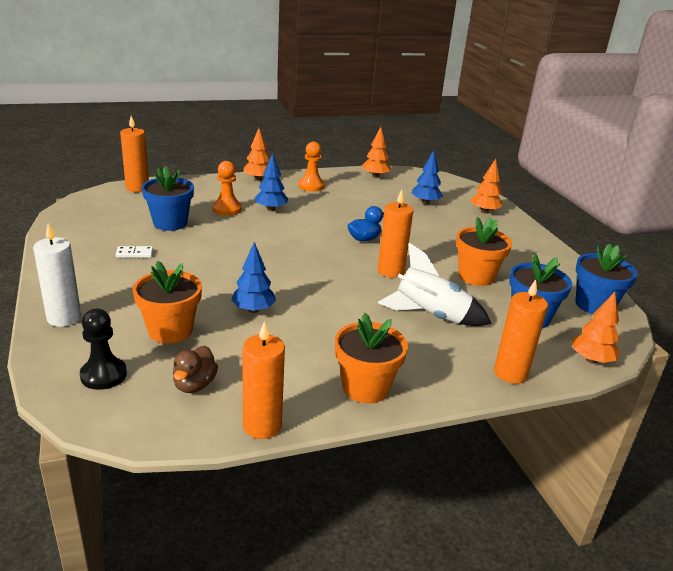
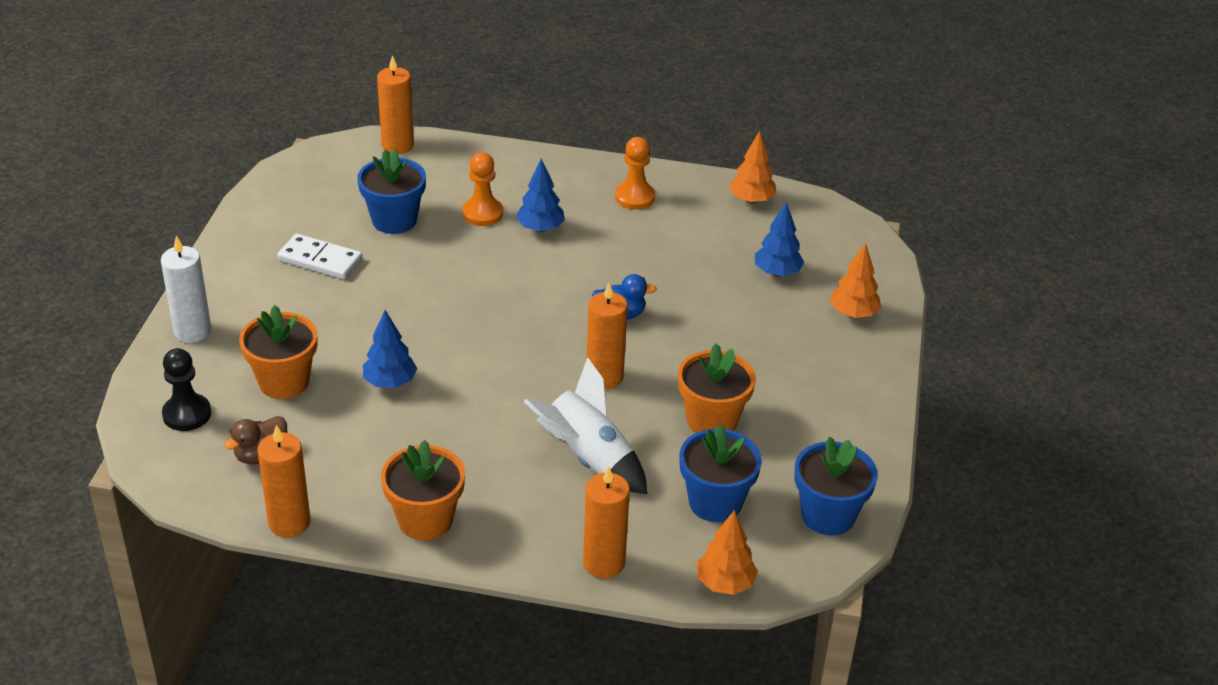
camera: 30 degrees right, 10 degrees up
(135, 254) = (320, 260): white domino -> white domino, size x1.73
(258, 179) = (569, 166): orange tree -> none

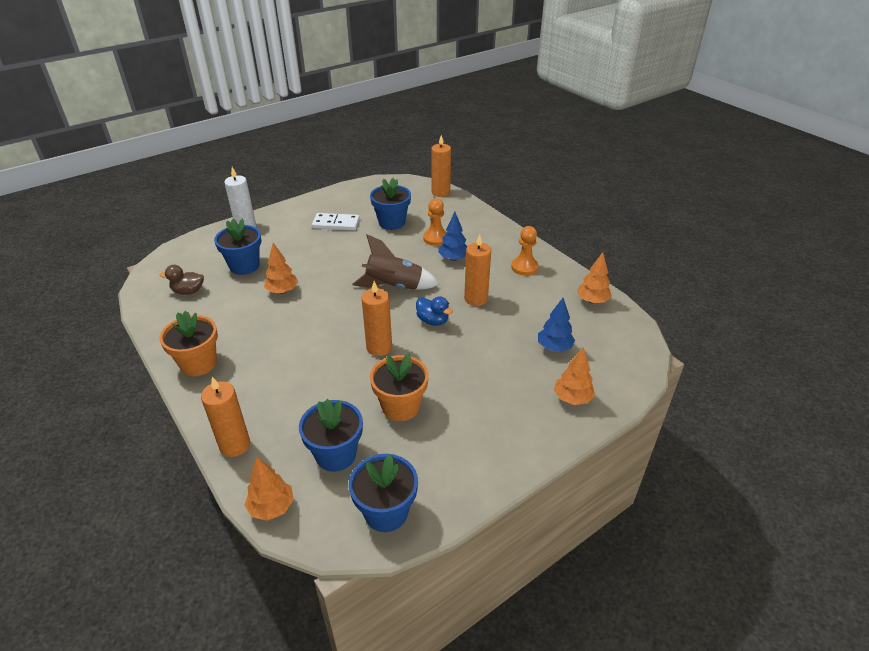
camera: 45 degrees right, 0 degrees up
(187, 414) = (192, 258): black pawn -> none
(284, 382) = (244, 266): orange flower pot -> blue flower pot
(289, 522) = (151, 327): orange candle -> orange candle (476, 299)
(320, 260) = (336, 224): white domino -> white domino turned 60 degrees counterclockwise
(390, 382) = (282, 291): blue tree -> orange tree
(521, 301) = (394, 287): none -> brown rocket
(588, 458) = (310, 384): white rocket -> none

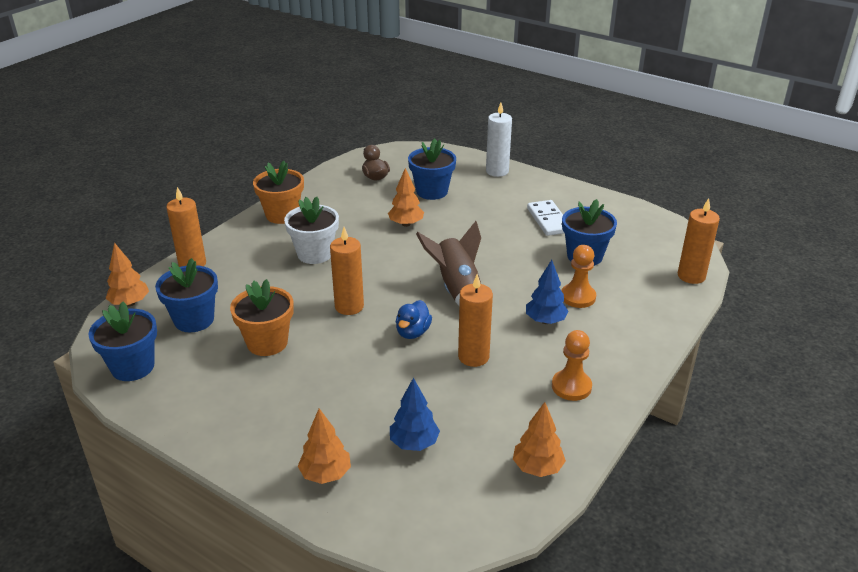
camera: 70 degrees right, 5 degrees down
(285, 353) = (315, 254): none -> white flower pot

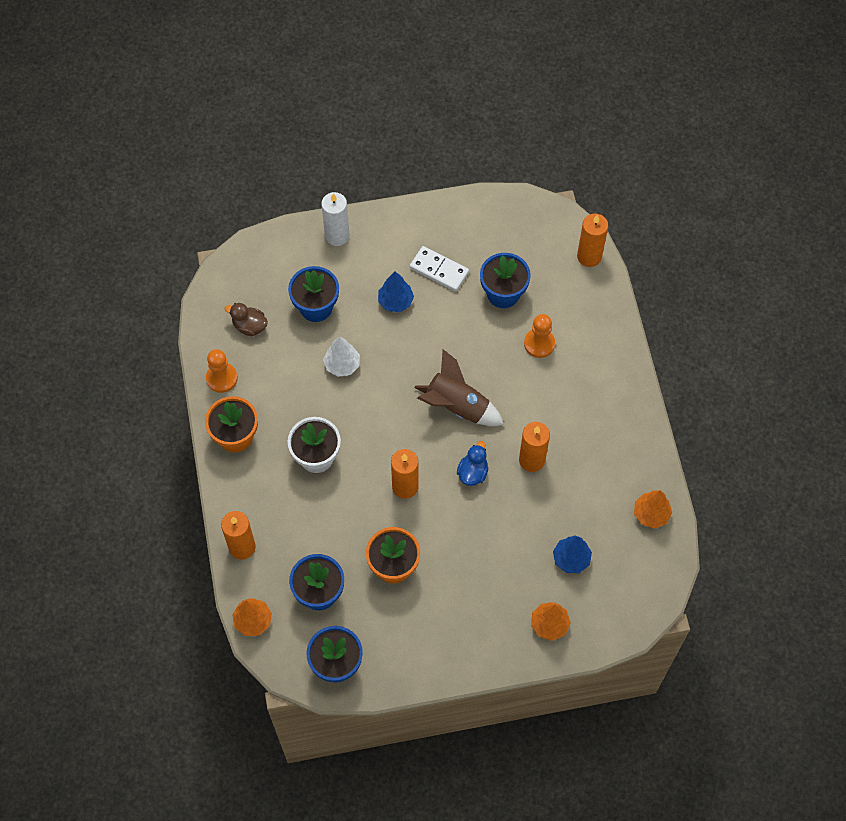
camera: 45 degrees left, 30 degrees up
(406, 224) = (342, 365): orange tree -> white tree
(413, 332) = (473, 472): blue duck -> blue duck turned 135 degrees counterclockwise
(545, 321) = (541, 386): blue tree -> blue tree (395, 301)
(571, 386) = (611, 433): orange pawn -> orange pawn (222, 378)

